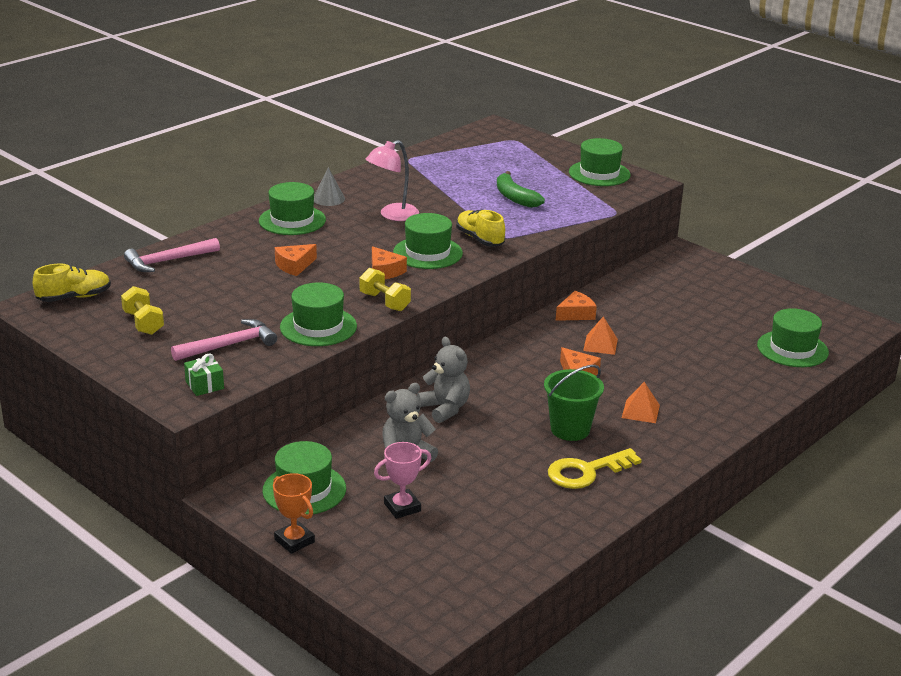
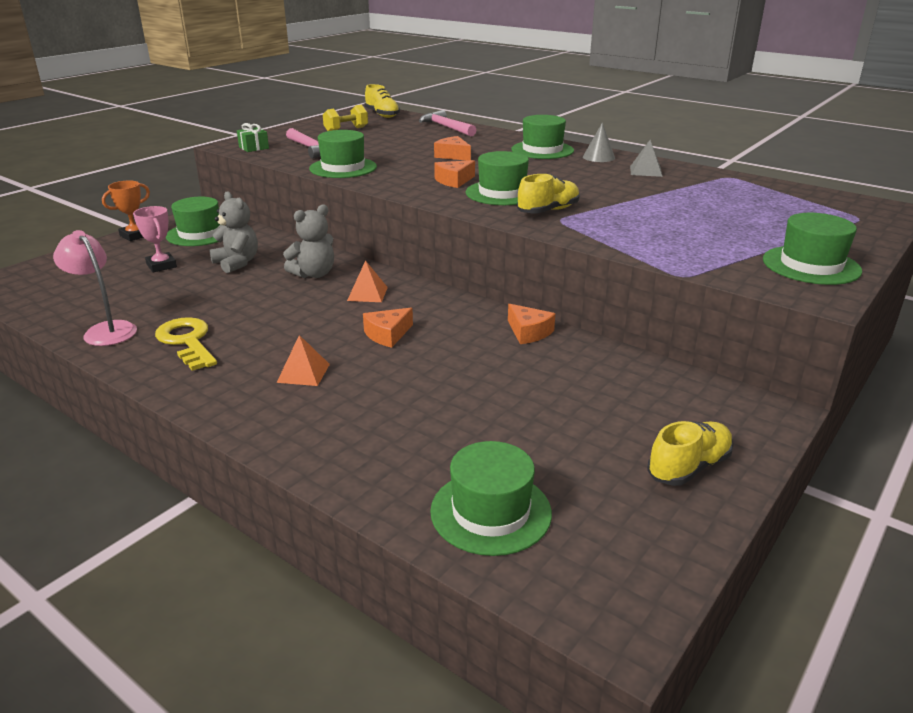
camera: 85 degrees right, 0 degrees up
(380, 186) = (645, 171): none -> grey pyramid
(384, 302) = (392, 184): yellow dumbbell -> none
(392, 215) = (580, 178): pink lamp -> pink lamp (105, 330)
(515, 197) = (676, 222): green banana -> none
(570, 429) = (269, 332): green bucket -> none
(600, 344) = (457, 348): orange pyramid -> orange pyramid (367, 294)
(741, 287) = (689, 467): none -> yellow shoe

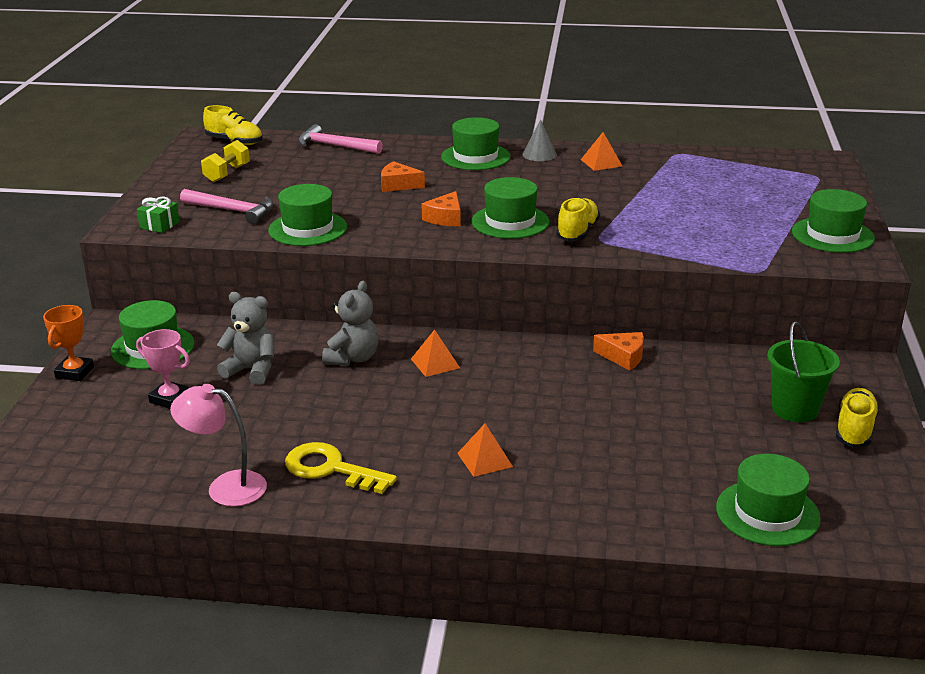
camera: 30 degrees left, 0 degrees up
(387, 334) = (509, 398): orange cheese -> none
(644, 426) = (795, 409): none -> green bucket
(645, 171) = (601, 162): grey pyramid -> orange pyramid

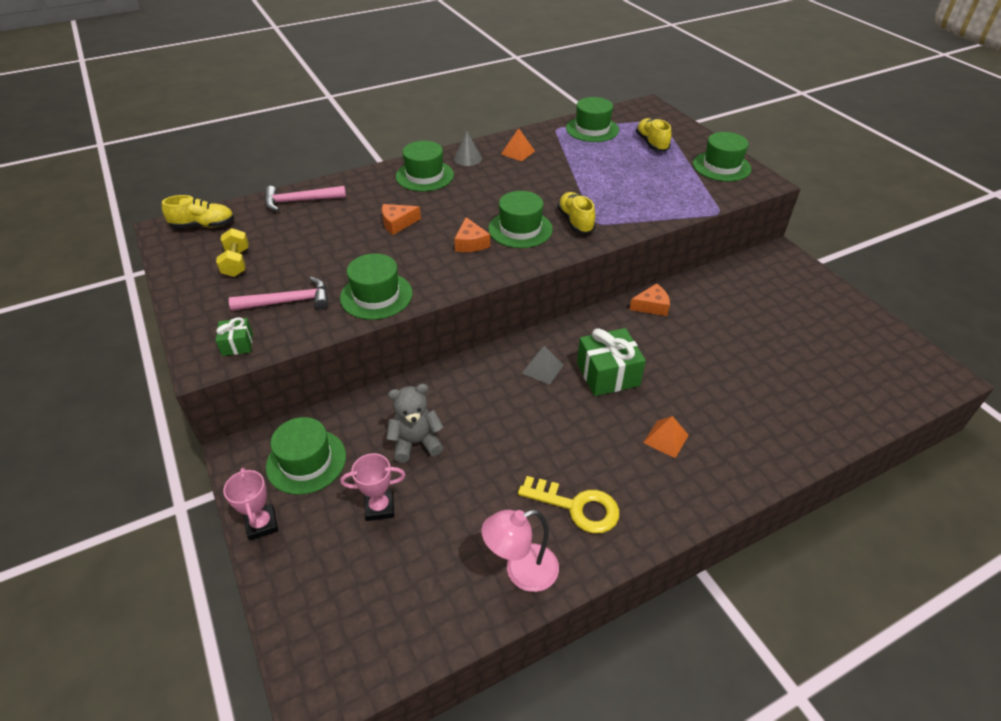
camera: 35 degrees left, 15 degrees up
(74, 372) = (262, 524): orange trophy -> pink trophy
(330, 469) = (577, 507): yellow key -> yellow key turned 150 degrees counterclockwise
(353, 358) = (480, 392): grey teddy bear -> none
(435, 363) = (542, 369): orange pyramid -> grey pyramid
(495, 391) = (608, 374): none -> green gift
(767, 513) = (856, 392): green hat -> green hat (592, 129)
(795, 409) = (784, 303): green bucket -> none
(854, 430) = (827, 304): yellow shoe -> yellow shoe (651, 143)

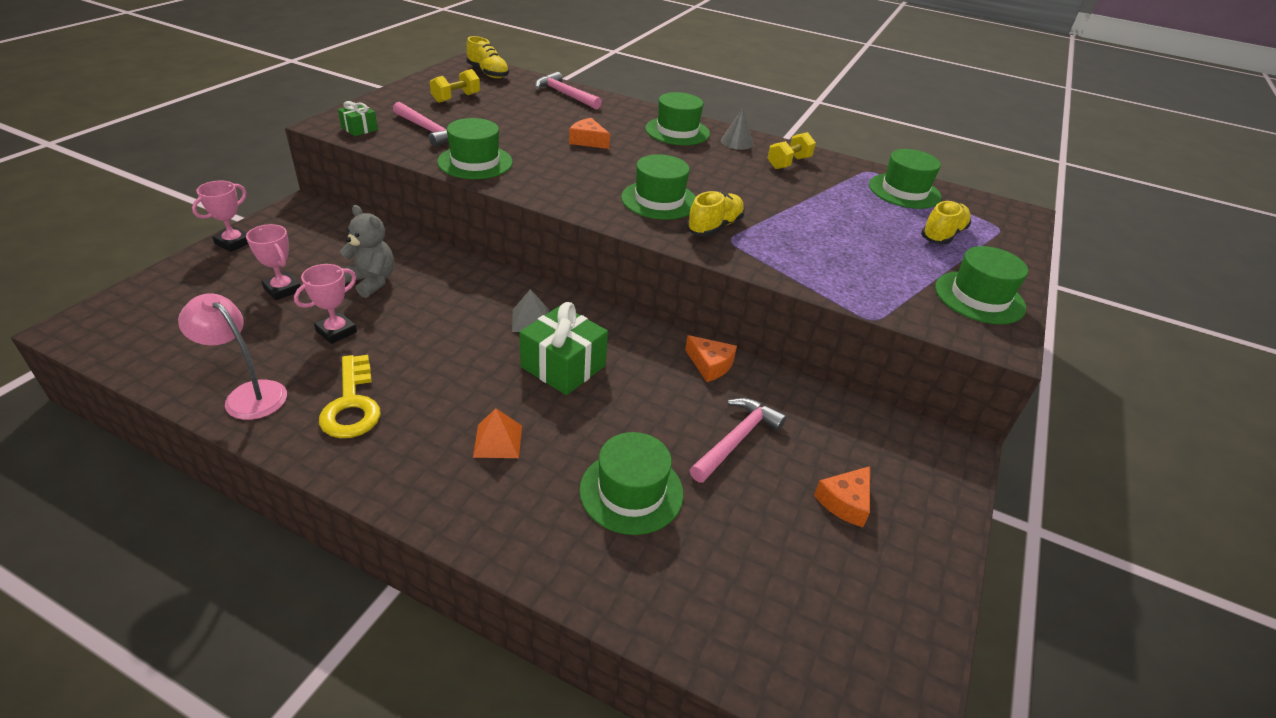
camera: 50 degrees right, 5 degrees down
(306, 461) = (312, 237): green hat -> green hat (631, 491)
(470, 243) = (603, 182): orange cheese -> orange cheese (845, 502)
(473, 488) = (336, 331): none -> pink trophy
(518, 152) = (788, 163): orange pyramid -> yellow dumbbell
(726, 329) = (736, 439): none -> pink hammer

